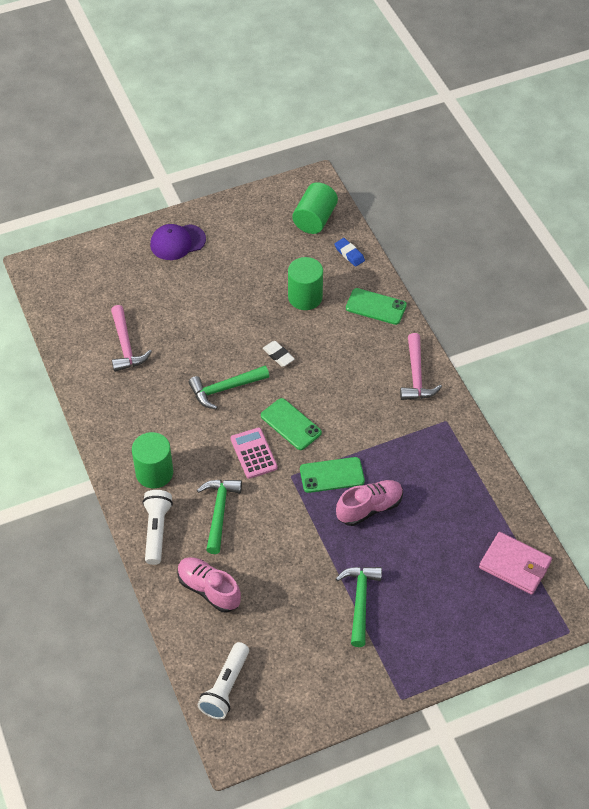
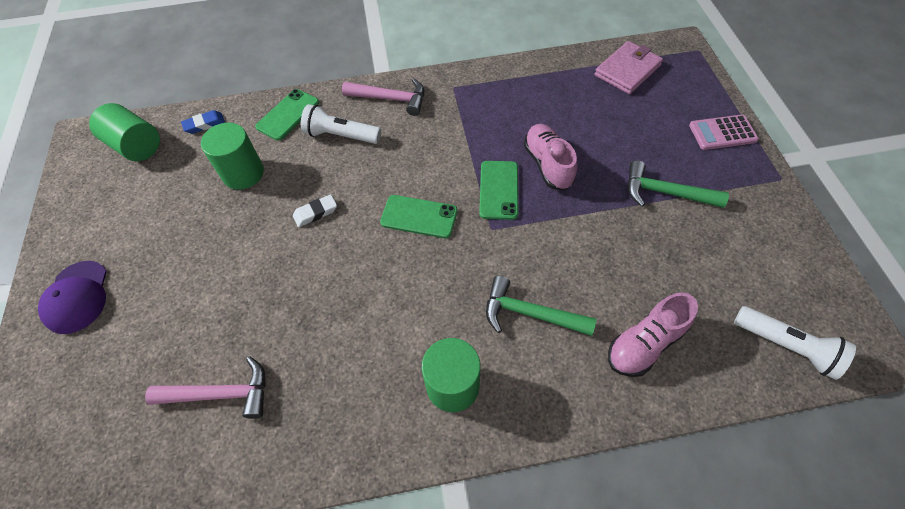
camera: 75 degrees left, 5 degrees up
(156, 531) = (548, 396): white flashlight -> white flashlight (341, 135)
(225, 389) = (343, 277): green hammer -> none
(253, 453) = (450, 261): pink calculator -> pink calculator (722, 133)
(291, 424) = (419, 217): green phone -> green phone turned 45 degrees clockwise

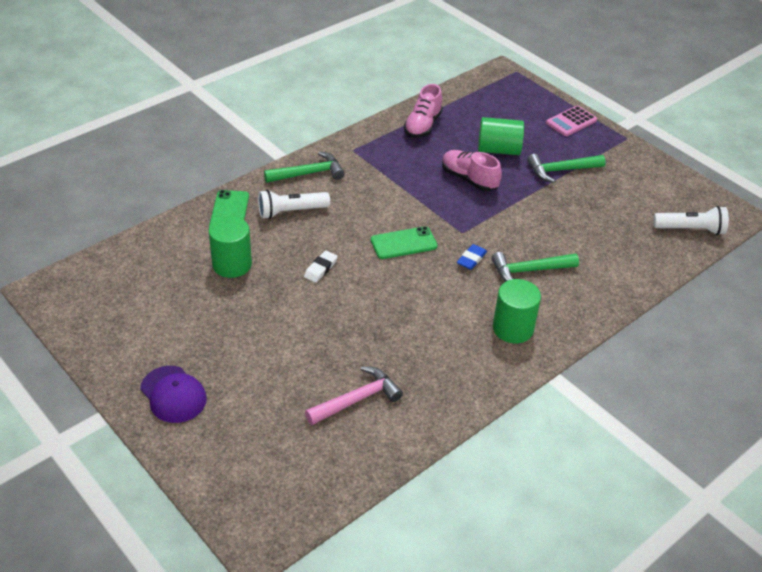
camera: 35 degrees left, 15 degrees down
(136, 146) = (108, 279): green cylinder -> green cylinder (498, 150)
(204, 124) = (158, 242): blue eraser -> blue eraser (471, 259)
(390, 99) = (308, 173): pink hammer -> green hammer
(498, 190) = (447, 207): green phone -> none
(627, 70) = (476, 99): pink wallet -> none
(644, 344) = (611, 259): pink shoe -> pink shoe (422, 126)

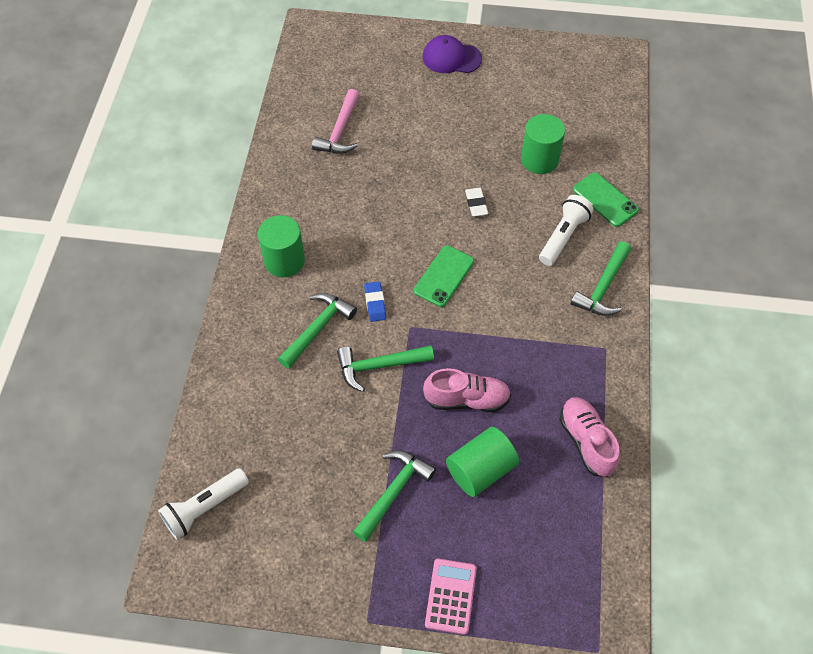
camera: 140 degrees right, 15 degrees up
(507, 226) = (379, 366): none -> green hammer

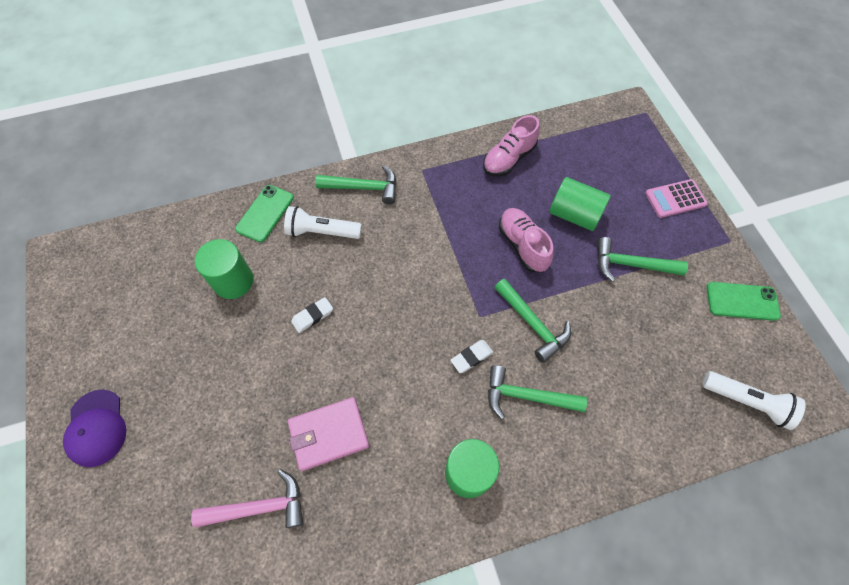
camera: 115 degrees left, 5 degrees up
(368, 184) = (328, 434): none -> pink wallet
(375, 303) = (471, 357): blue eraser -> white eraser
(444, 276) = (411, 310): green phone -> green phone (742, 301)

